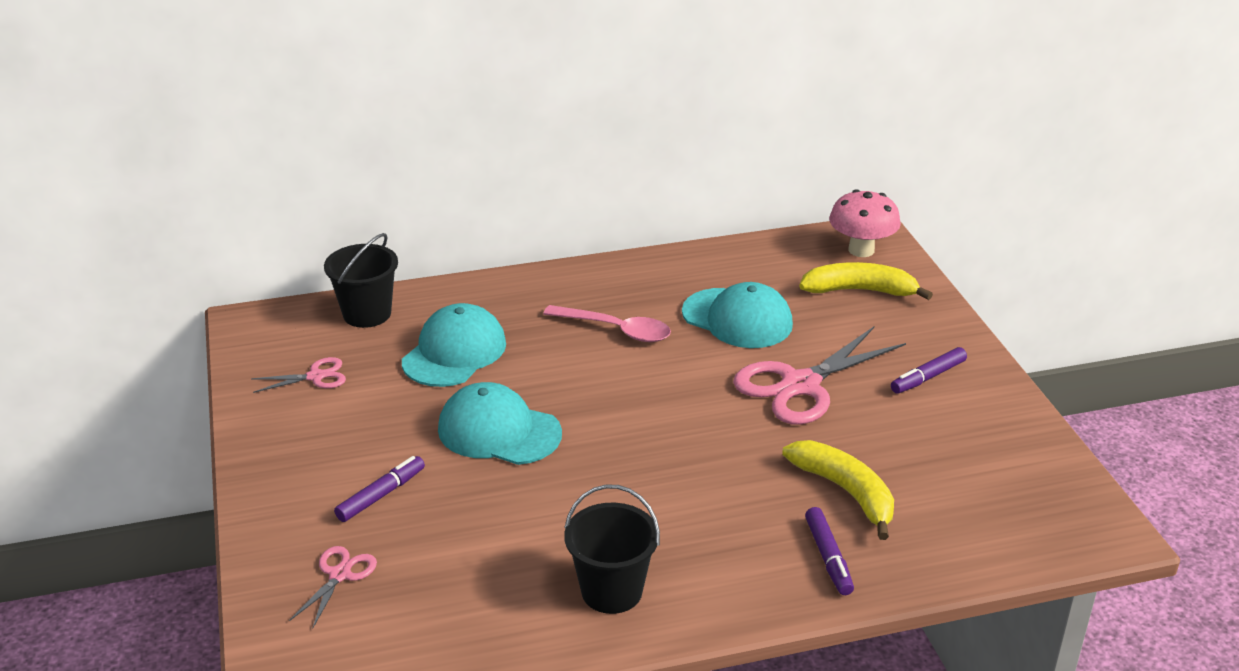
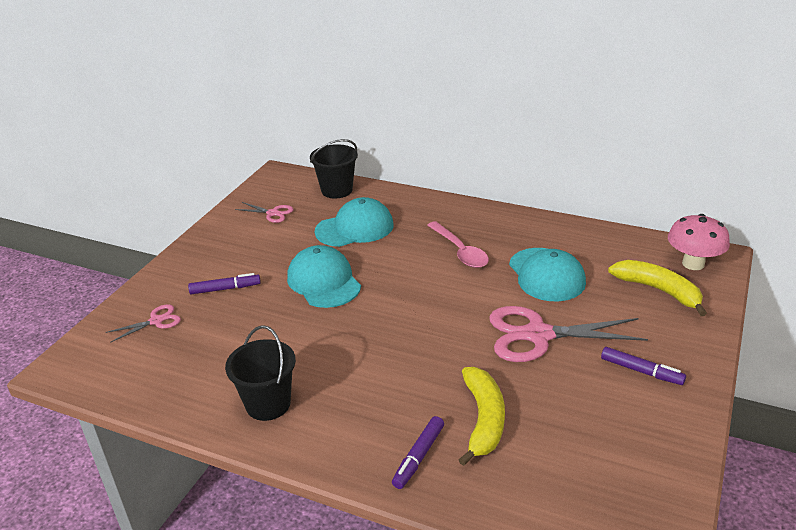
camera: 40 degrees right, 0 degrees up
(928, 377) = (641, 371): purple marker -> purple marker turned 150 degrees counterclockwise

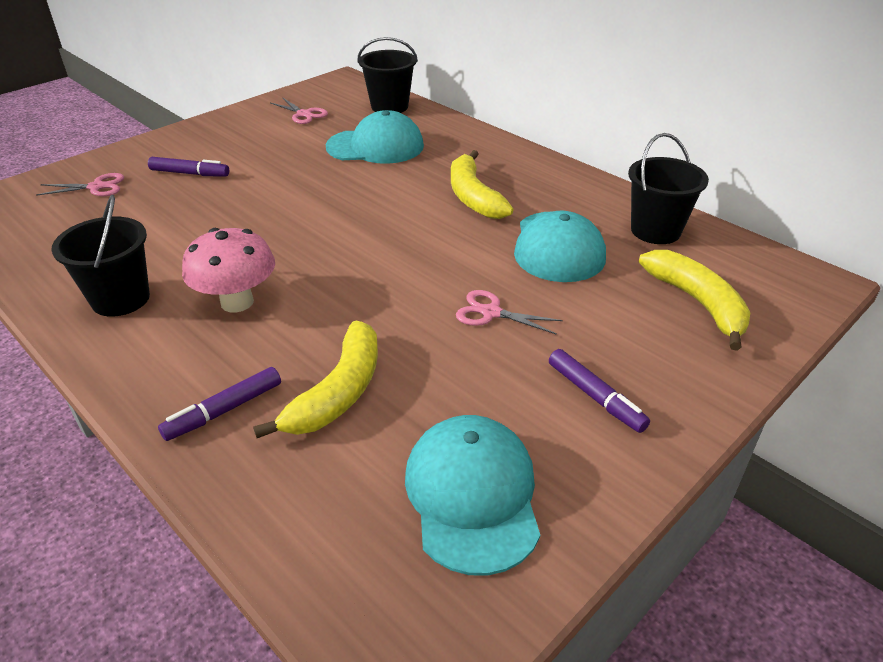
camera: 20 degrees right, 5 degrees up
(324, 281) = (294, 191): turquoise cap -> turquoise cap (472, 495)
(460, 251) = (473, 196): pink spoon -> yellow banana
(538, 335) = (491, 313): pink scissors -> pink scissors, size x0.49
(599, 245) = (655, 230): none -> black bucket
(693, 264) = (773, 283): pink mushroom -> pink mushroom (237, 302)

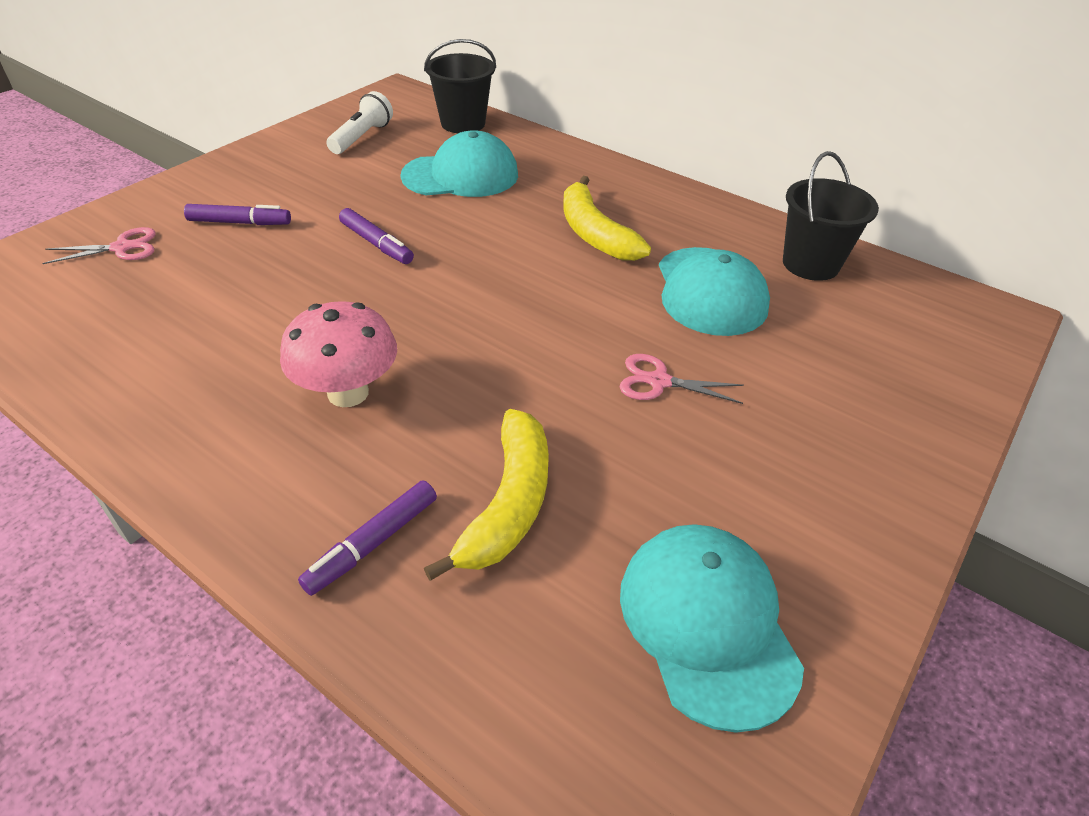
camera: 10 degrees left, 5 degrees up
(121, 299) = (195, 400): black bucket -> none
(304, 114) = (362, 137): pink scissors -> white flashlight
(595, 396) = (808, 479): purple marker -> purple marker (376, 243)
(697, 303) = (883, 350): yellow banana -> none

